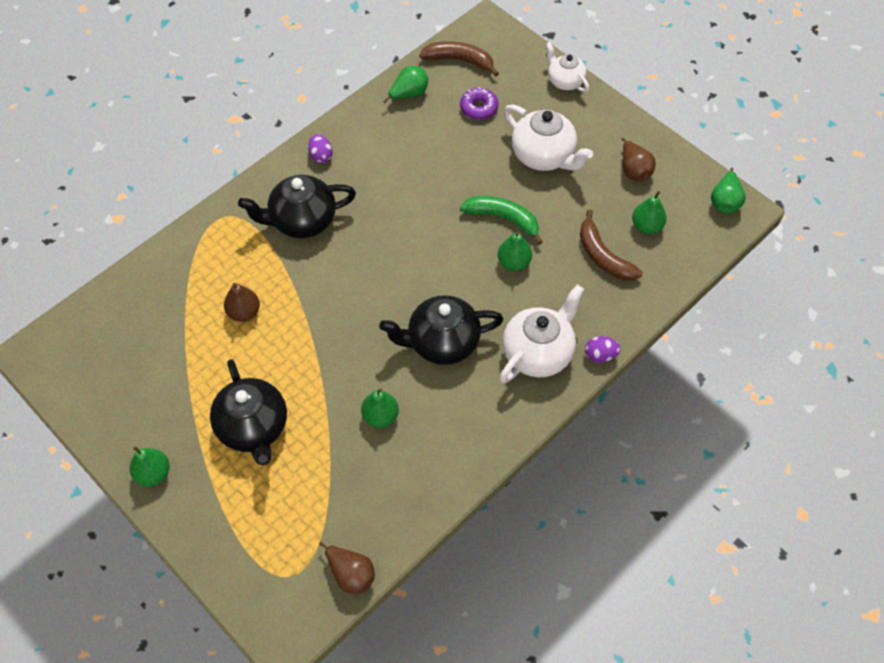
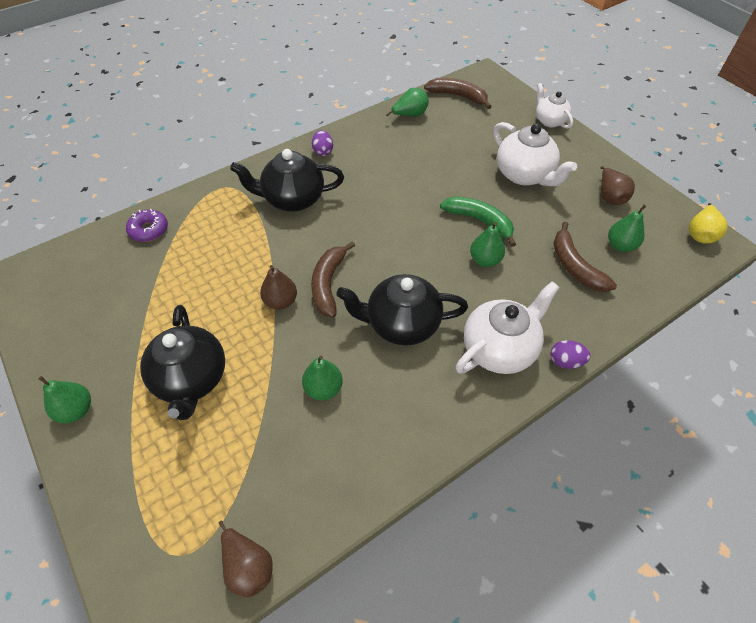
camera: 10 degrees right, 5 degrees down
(244, 312) = (217, 269): brown pear -> brown pear (281, 301)
(362, 312) = (328, 284): none -> brown banana
(479, 108) = (469, 132): purple donut -> purple donut (149, 230)
(724, 202) = (700, 234): green pear -> yellow pear

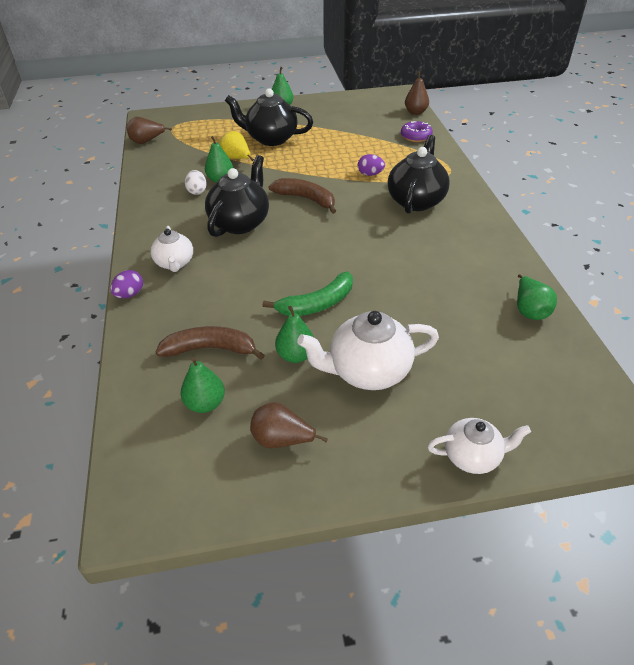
camera: 115 degrees right, 10 degrees down
(281, 301) = (306, 176): brown pear -> brown pear (415, 112)
(323, 151) = (480, 230): purple egg -> purple egg (370, 174)
(361, 401) = (197, 191): none -> white egg
(458, 96) = (565, 372): brown banana -> none
(485, 260) = (266, 288): green pear -> green pear (296, 355)
(499, 348) = (175, 263): white teapot -> white teapot, size x0.61
(700, 234) = (157, 504): yellow pear -> yellow pear (237, 159)

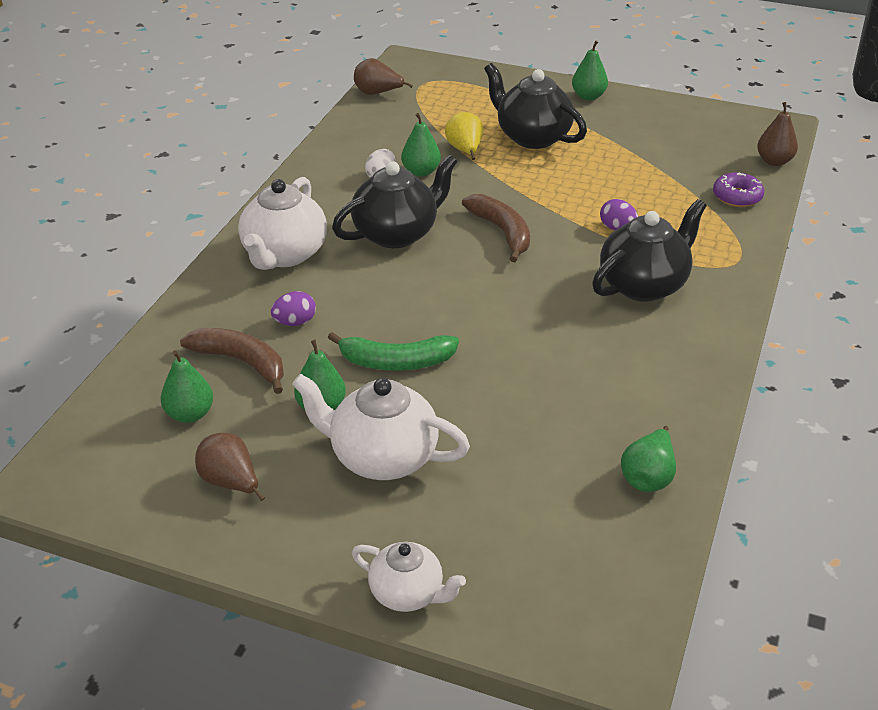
camera: 30 degrees right, 5 degrees down
(130, 294) = (211, 271): purple egg -> purple egg (295, 322)
(175, 263) = (284, 255): white teapot -> white teapot, size x1.63

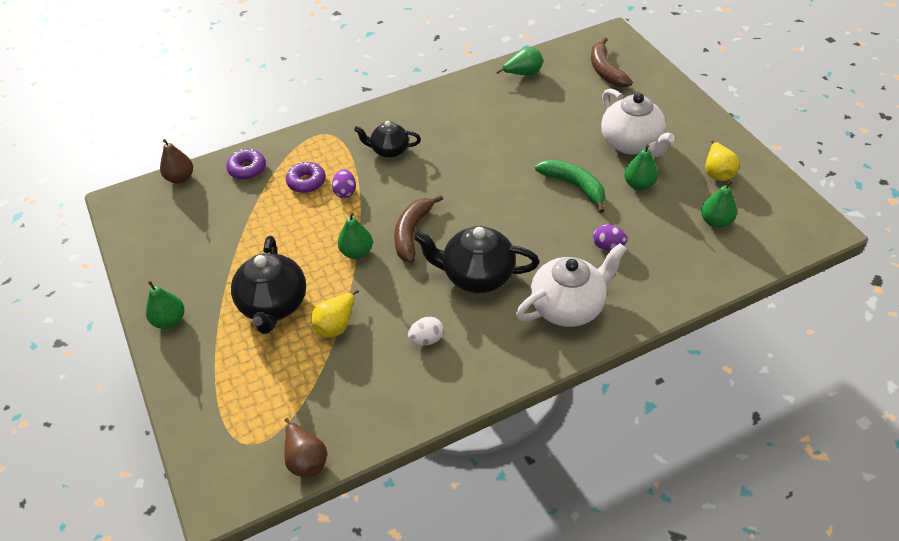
camera: 135 degrees left, 10 degrees up
(231, 483) = (717, 172): brown pear -> yellow pear
(241, 362) = (662, 237): brown banana -> brown banana (605, 71)
(408, 593) = (671, 89): white teapot -> none
(421, 172) = (393, 324): green pear -> green pear (356, 252)
(644, 285) = (389, 150): black teapot -> black teapot, size x0.61
(666, 216) = (306, 182): none -> purple donut

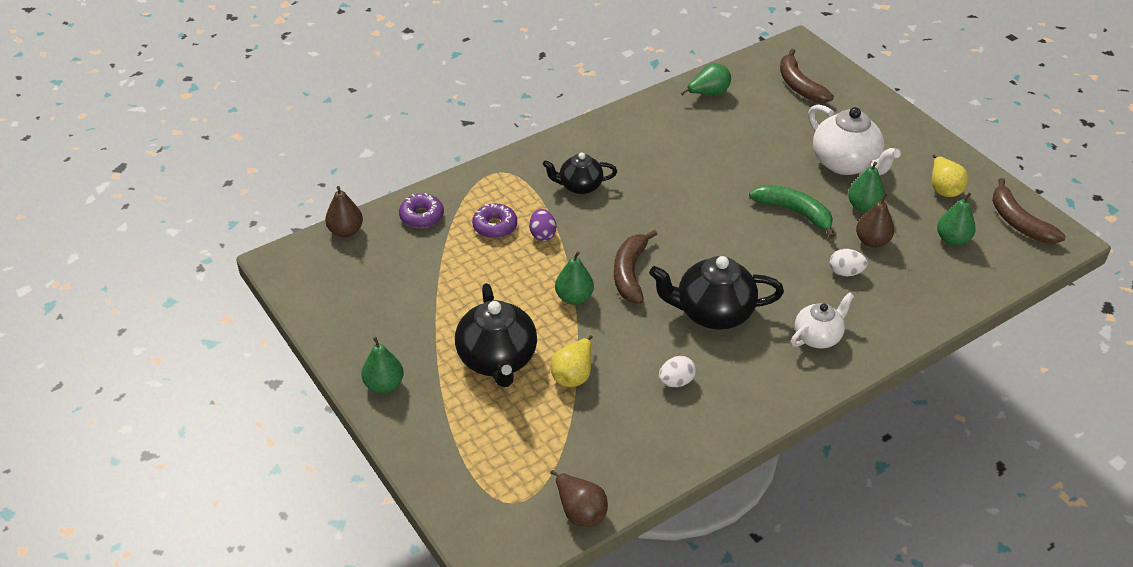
camera: 10 degrees left, 5 degrees down
(568, 306) = (818, 337): white teapot -> white teapot, size x0.61
(608, 246) = (845, 272): purple egg -> white egg
(639, 218) = (872, 241): none -> brown pear
(782, 209) = (1018, 222): none -> brown banana

